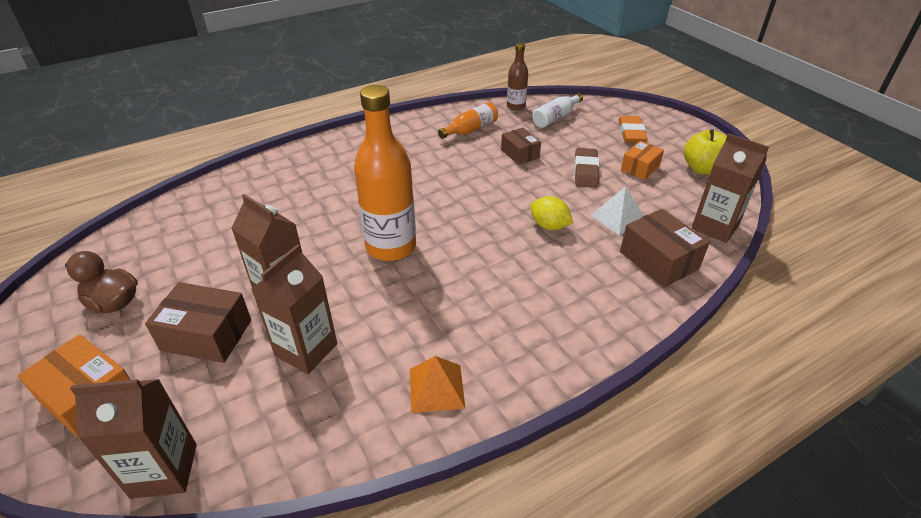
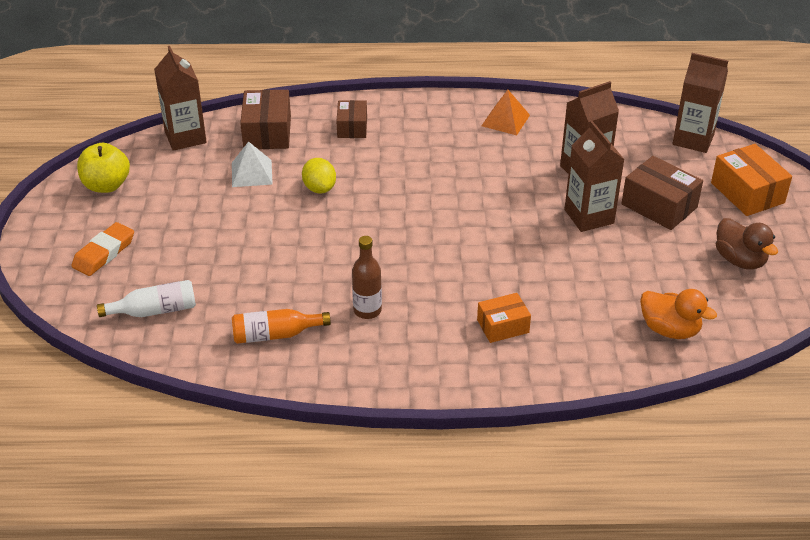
camera: 150 degrees left, 0 degrees up
(186, 218) = (670, 330): none -> orange duck
(391, 247) = (475, 222): orange bottle -> none
(516, 106) = (178, 352): brown bottle -> brown bottle (367, 310)
(520, 153) = (258, 275): brown box -> brown box (352, 127)
(586, 171) = (218, 227): brown eraser -> none
(640, 168) = (161, 209): orange box -> orange box (503, 326)

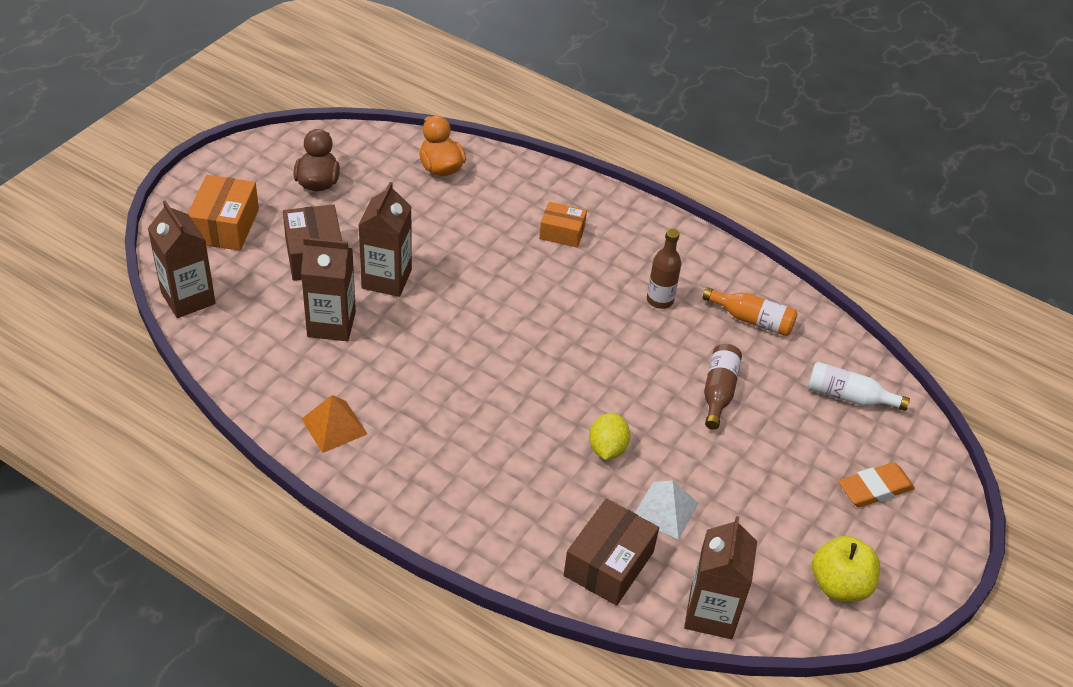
camera: 150 degrees left, 5 degrees up
(265, 262) = (718, 392): none -> brown bottle
(352, 127) = (506, 514): brown box -> none

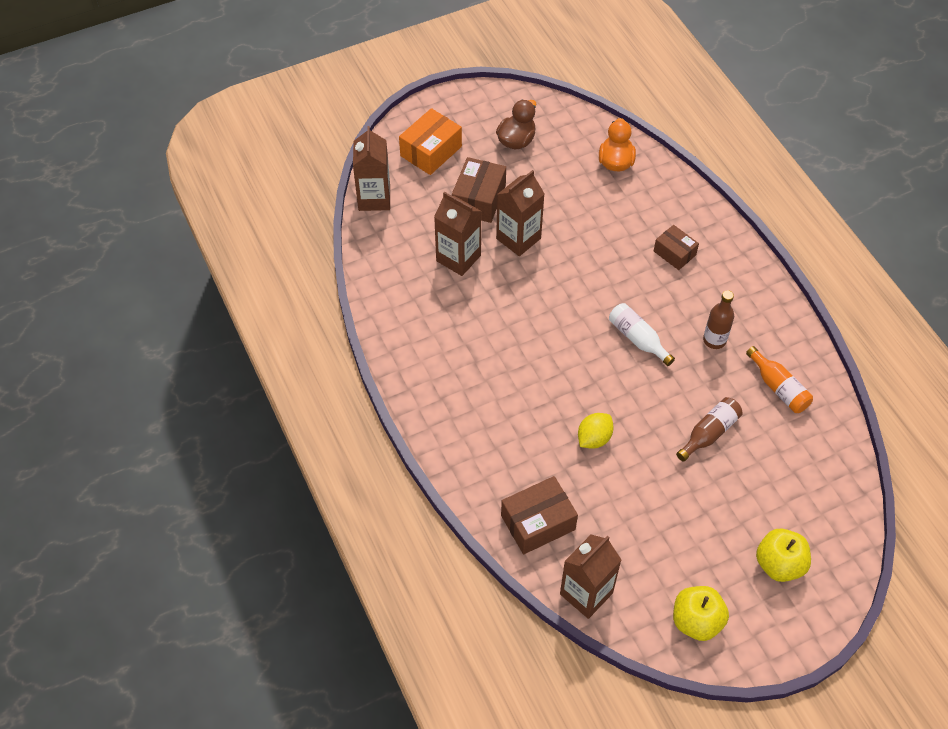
camera: 35 degrees right, 10 degrees up
(334, 426) = (414, 336): orange pyramid -> none
(562, 233) = (674, 253): orange box -> brown box
(665, 510) = (605, 504): white pyramid -> none
(848, 397) = (812, 484): white bottle -> white bottle (638, 339)
(874, 488) = (779, 564): orange eraser -> yellow apple

